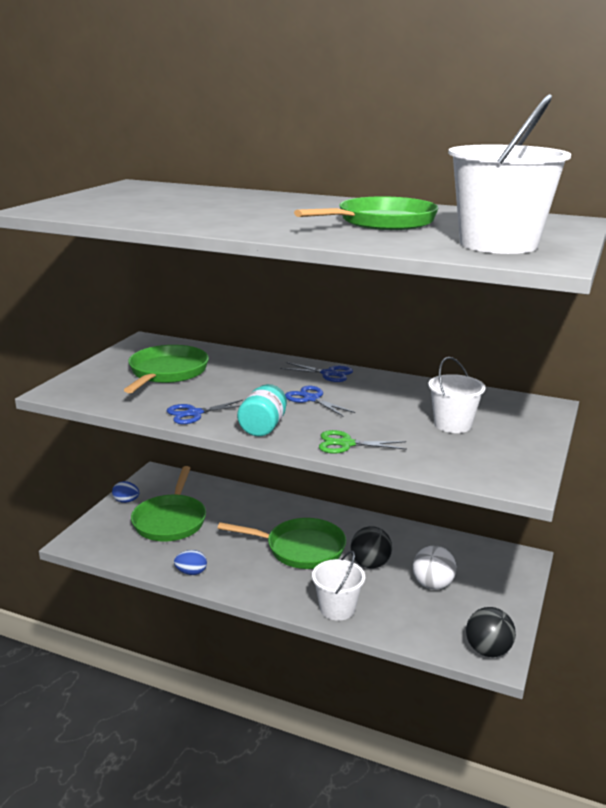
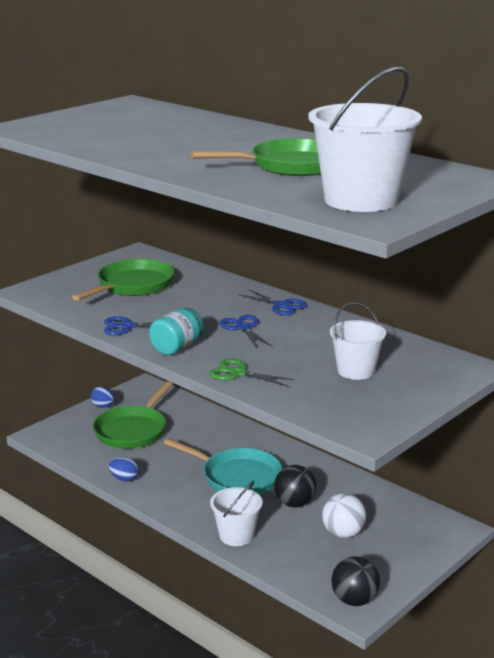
camera: 20 degrees right, 0 degrees up
(300, 548) = (237, 477): green pan -> turquoise pan

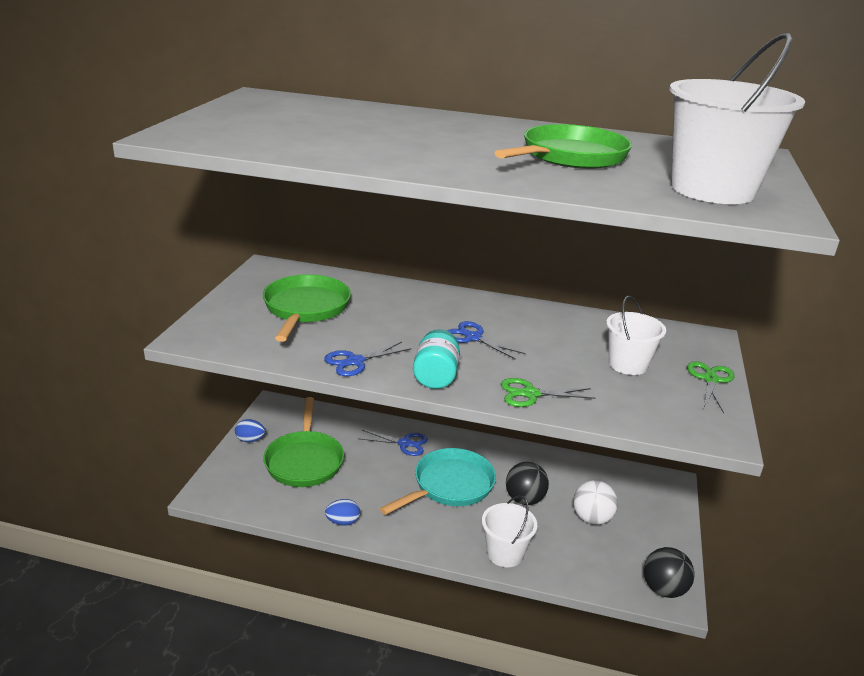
camera: 30 degrees left, 5 degrees up
(237, 477) = (449, 486): turquoise pan -> turquoise pan turned 45 degrees counterclockwise
(281, 306) = (478, 304): blue scissors -> blue scissors (404, 443)
(420, 396) = (710, 379): none -> green scissors

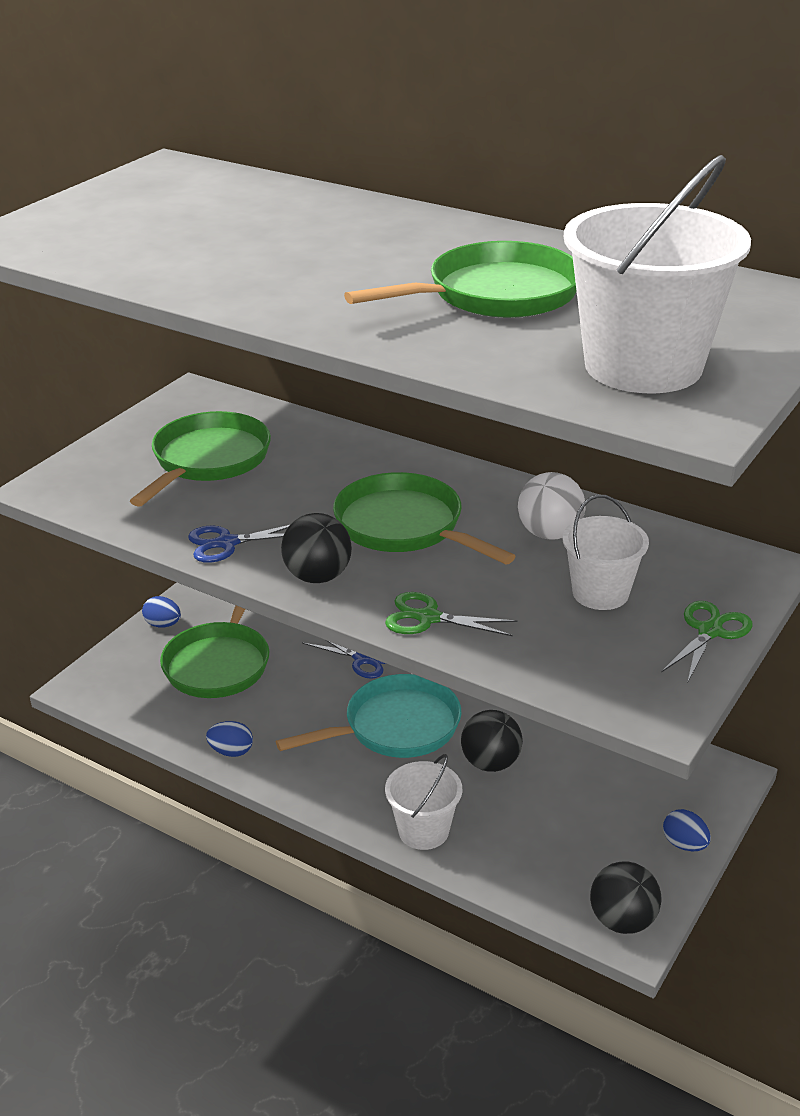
camera: 20 degrees right, 5 degrees up
(436, 376) = (318, 576): turquoise jar -> black ball
(473, 337) = (405, 527): blue scissors -> green pan
(591, 518) = (573, 806): white ball -> white ball (549, 534)
(671, 531) = (684, 844): none -> blue egg

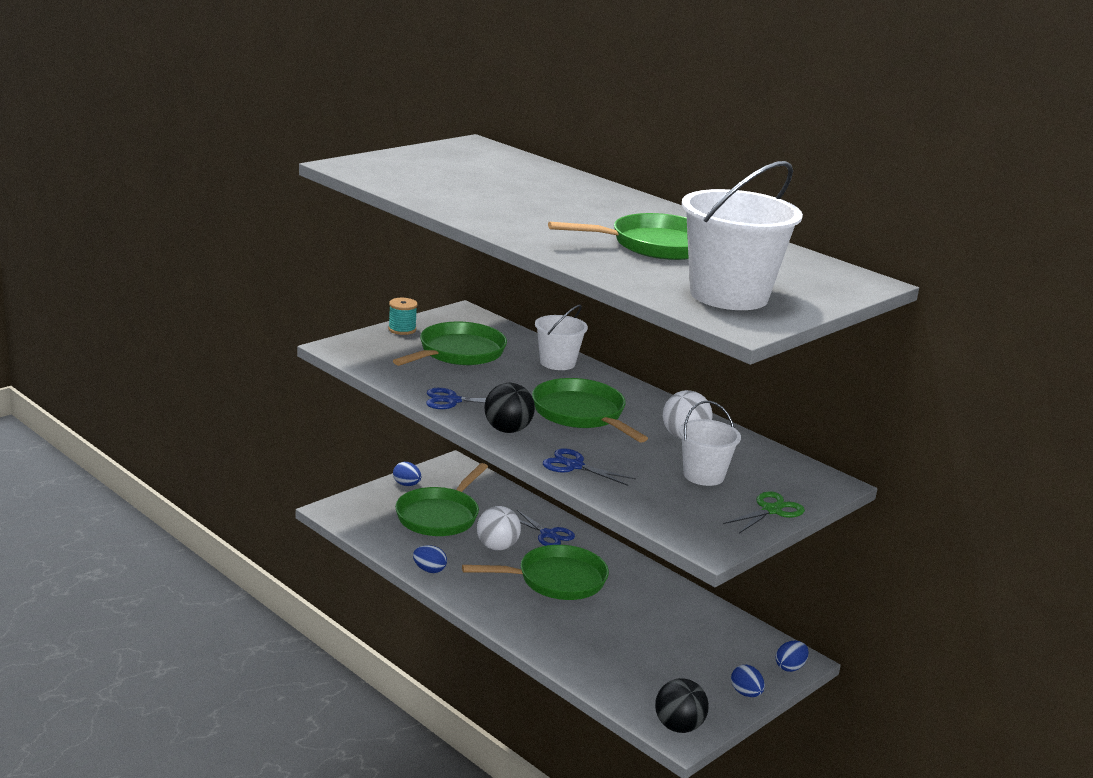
camera: 10 degrees right, 10 degrees down
(121, 438) = (402, 329): none -> turquoise spool
(306, 693) = (497, 547): none -> white ball
(395, 727) = (556, 580): turquoise pan -> green pan
(423, 831) = (552, 644): white bucket -> white bucket (557, 363)
(428, 618) = (574, 466): green scissors -> blue scissors
(490, 763) = (619, 616): black ball -> none
(721, 789) = (790, 667): none -> blue egg

